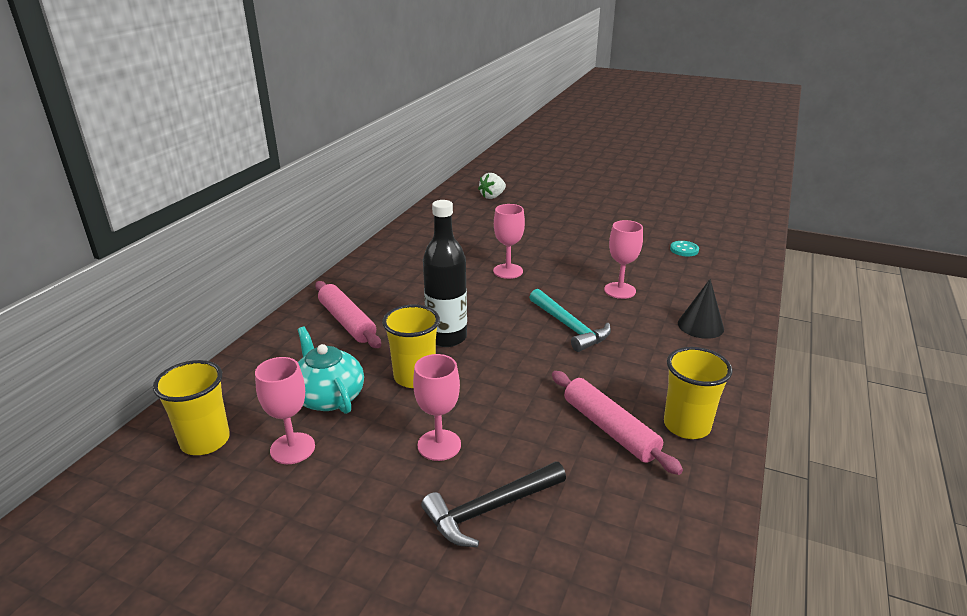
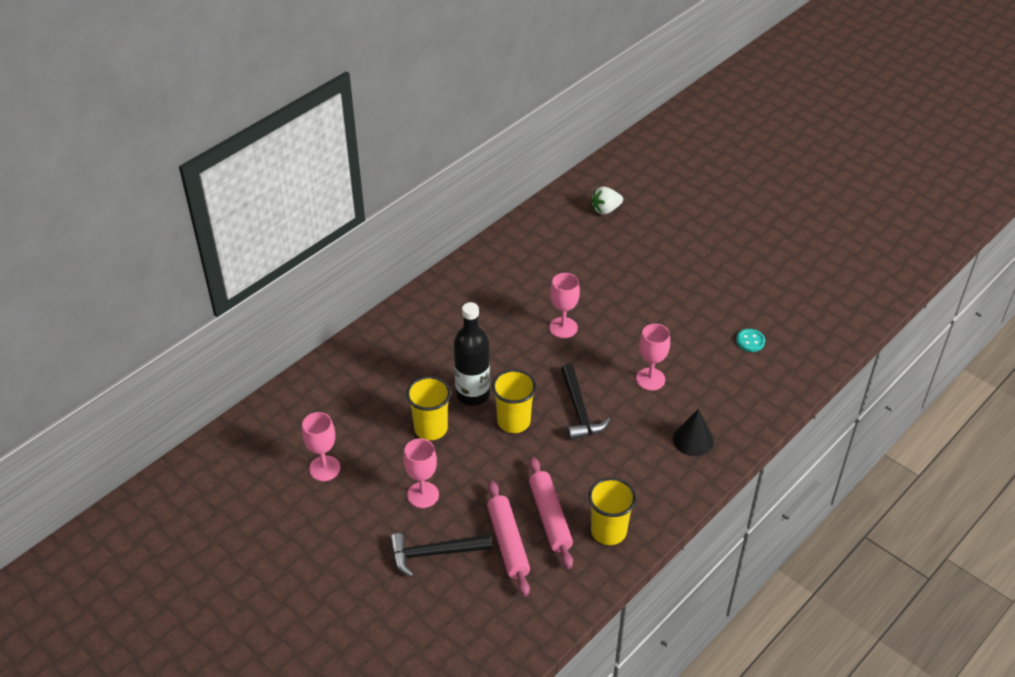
camera: 20 degrees right, 15 degrees up
(205, 441) = (269, 445): yellow cup -> yellow cup (513, 421)
(328, 397) = (362, 430): turquoise teapot -> none
(347, 322) = (400, 355): pink rolling pin -> pink rolling pin (508, 542)
(569, 327) = (579, 410): turquoise hammer -> black hammer

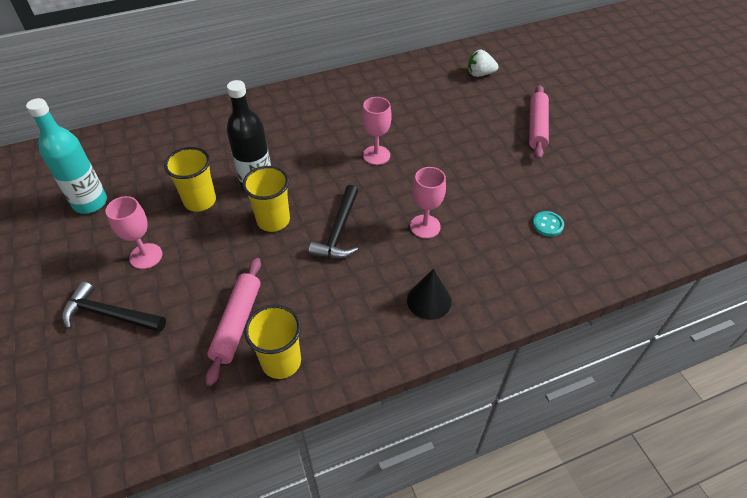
camera: 25 degrees right, 5 degrees up
(324, 468) = (90, 203): pink goblet -> turquoise bottle
(508, 542) = (181, 332): pink rolling pin -> pink rolling pin (537, 127)

